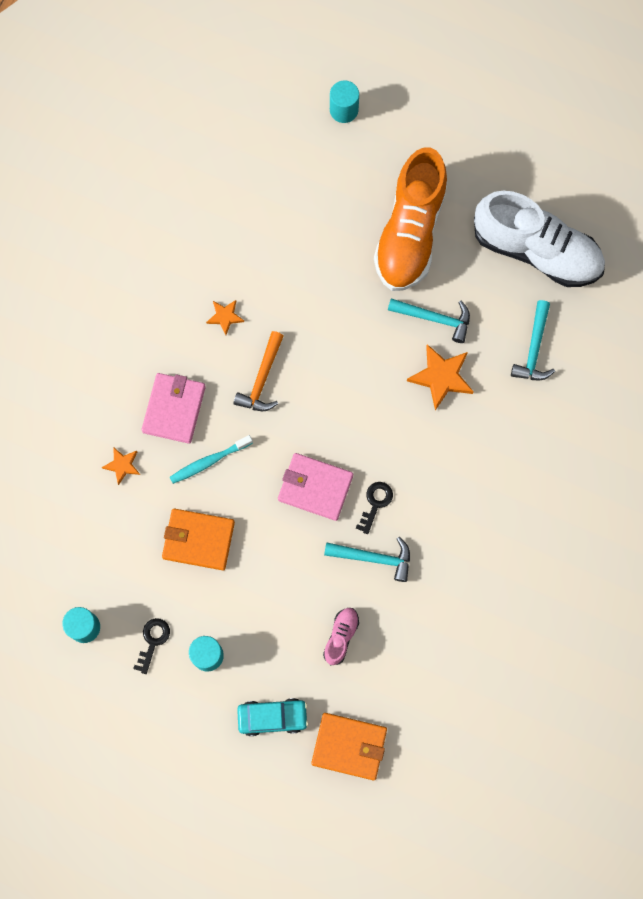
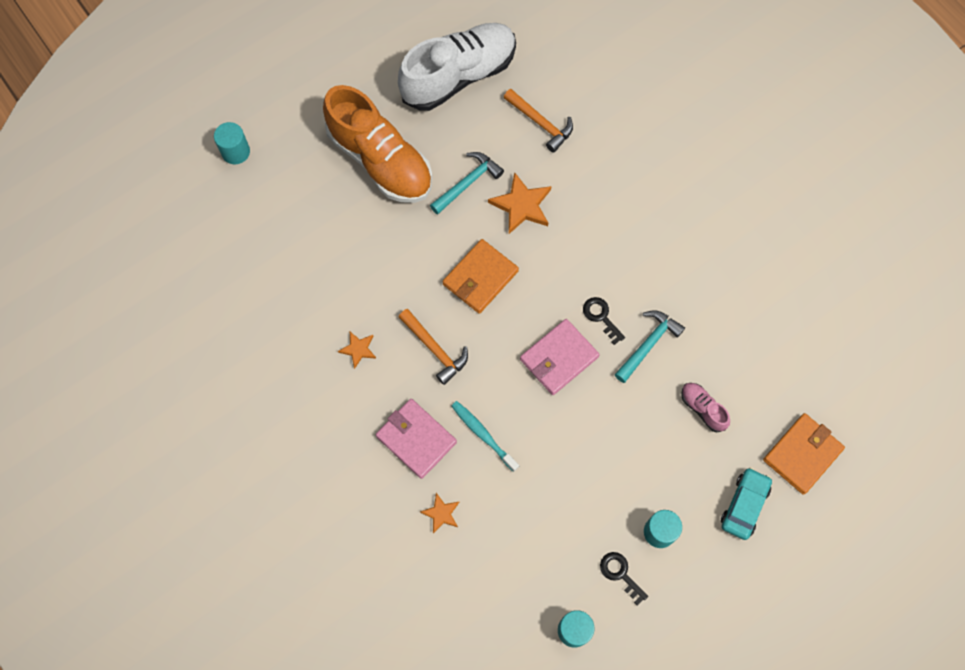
camera: 60 degrees left, 5 degrees down
(198, 540) = (549, 483): orange wallet -> orange wallet (480, 278)
(209, 461) = (483, 435): turquoise toothbrush -> turquoise toothbrush turned 135 degrees clockwise
(534, 349) = (540, 123): turquoise hammer -> orange hammer

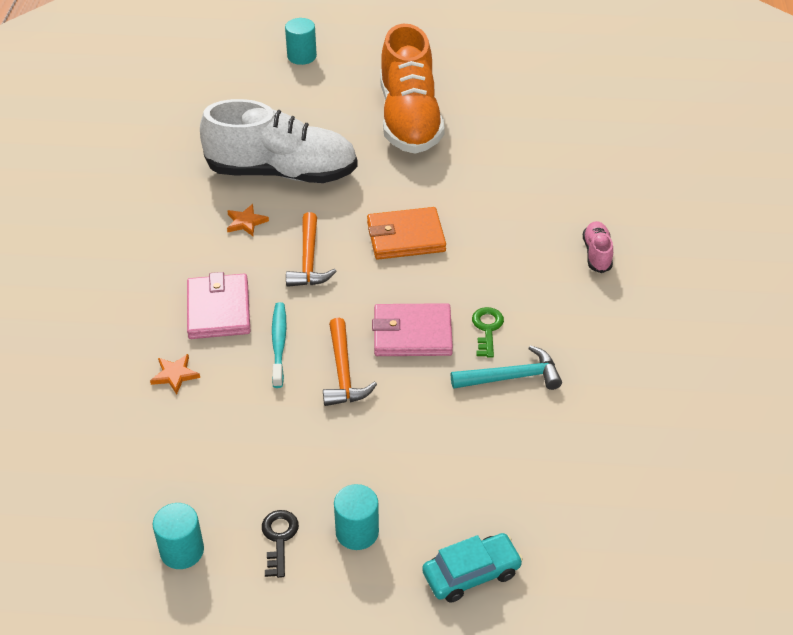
camera: 40 degrees right, 25 degrees down
(459, 76) = (539, 103): white shoe -> white shoe (282, 172)
(467, 183) = (468, 171): turquoise hammer -> none
(522, 205) = (500, 211): orange star -> none
(540, 123) = (580, 168): orange hammer -> orange hammer (343, 372)
(601, 317) = (487, 329): black key -> green key
(702, 409) = (513, 462): pink shoe -> pink shoe (597, 254)
(802, 454) = (584, 574): orange wallet -> none

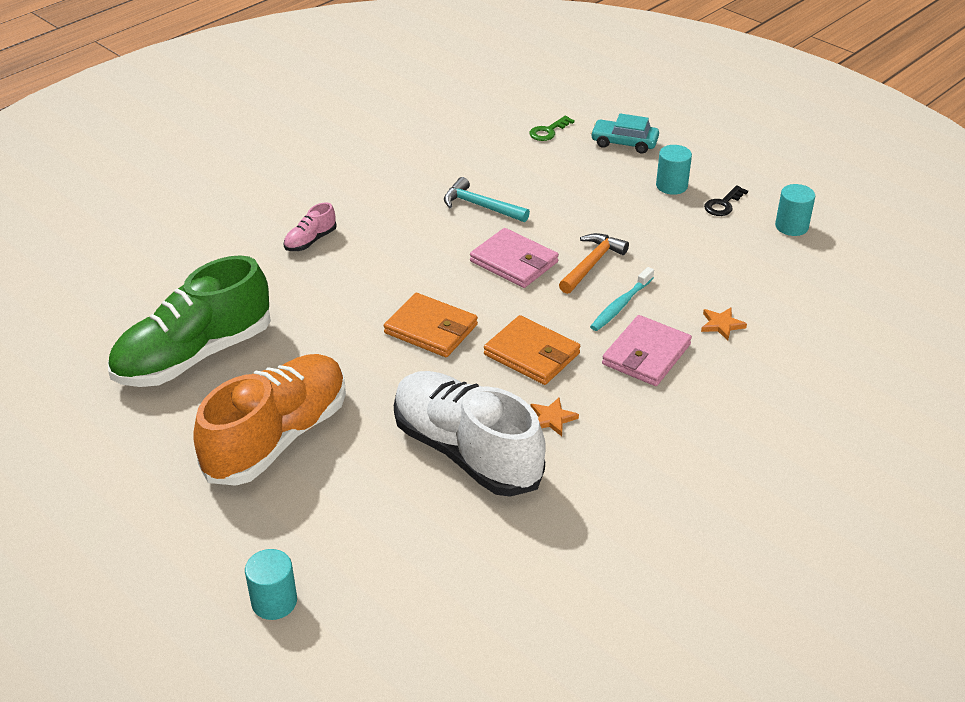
camera: 140 degrees left, 5 degrees down
(309, 260) = (532, 354): orange hammer -> orange wallet
(487, 329) = (458, 238): green key -> green key (548, 131)
(535, 132) = (194, 355): none -> green shoe

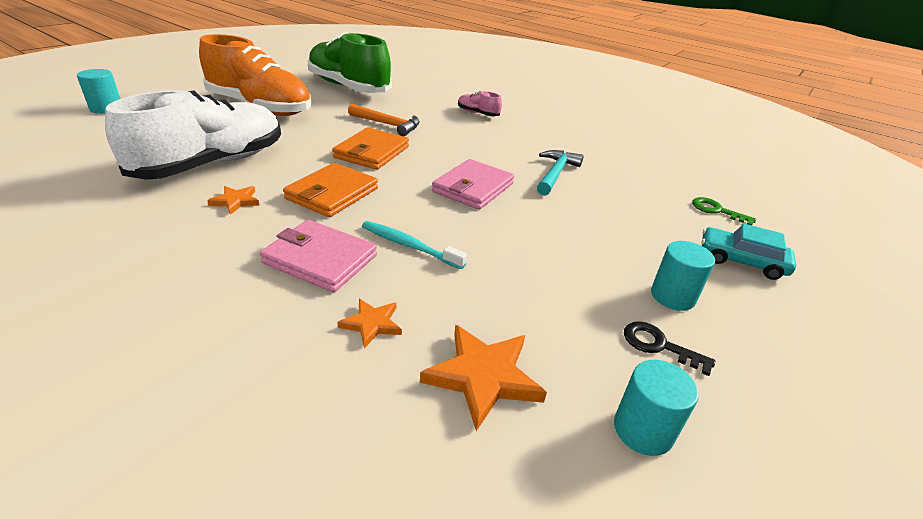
camera: 80 degrees right, 5 degrees down
(591, 264) = (481, 230): orange hammer -> orange hammer (387, 124)
(624, 143) = (741, 261): turquoise car -> turquoise car turned 75 degrees counterclockwise
(762, 279) = (483, 377): none -> orange star

